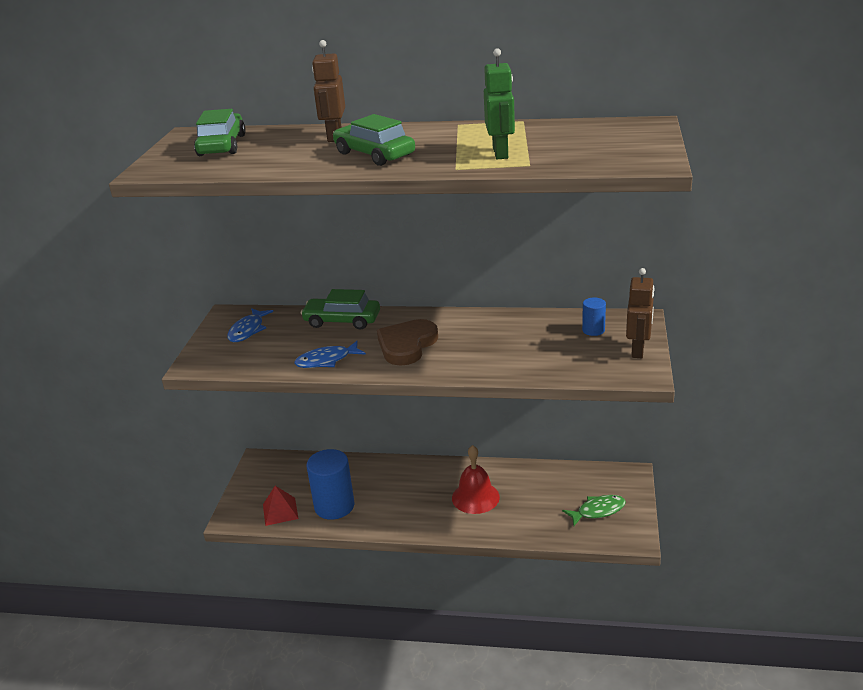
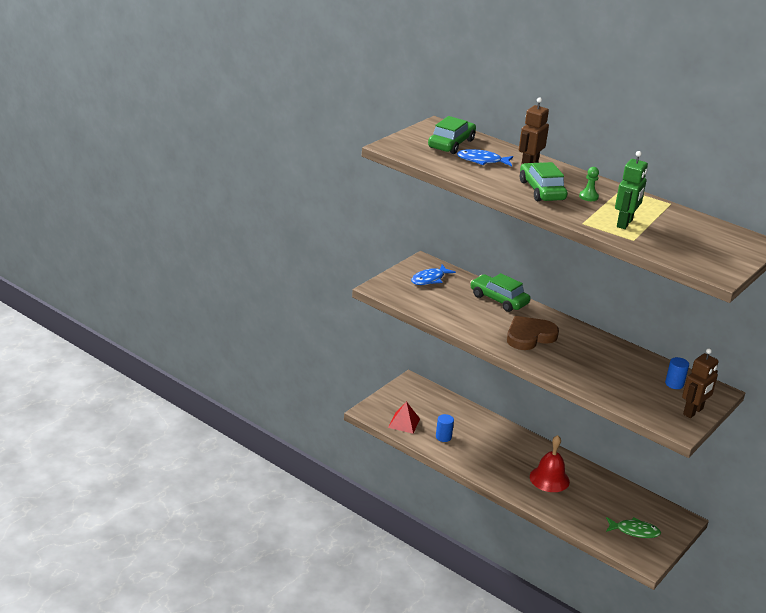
camera: 25 degrees right, 0 degrees up
(326, 360) = (466, 323): blue fish -> blue fish (482, 161)
(334, 506) = (443, 437): blue cylinder -> blue cylinder, size x0.50
(432, 143) = (588, 197): none -> green pawn

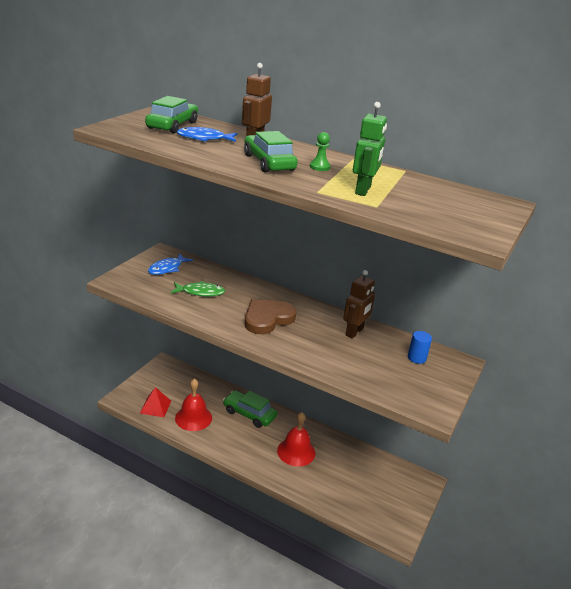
camera: 10 degrees left, 0 degrees up
(443, 437) = (193, 418): blue cylinder -> red bell
(499, 299) = (235, 284): green car -> green car (249, 414)
(634, 531) = (382, 501): green fish -> green fish (200, 292)
(693, 412) = (442, 388): brown robot -> brown robot (354, 332)

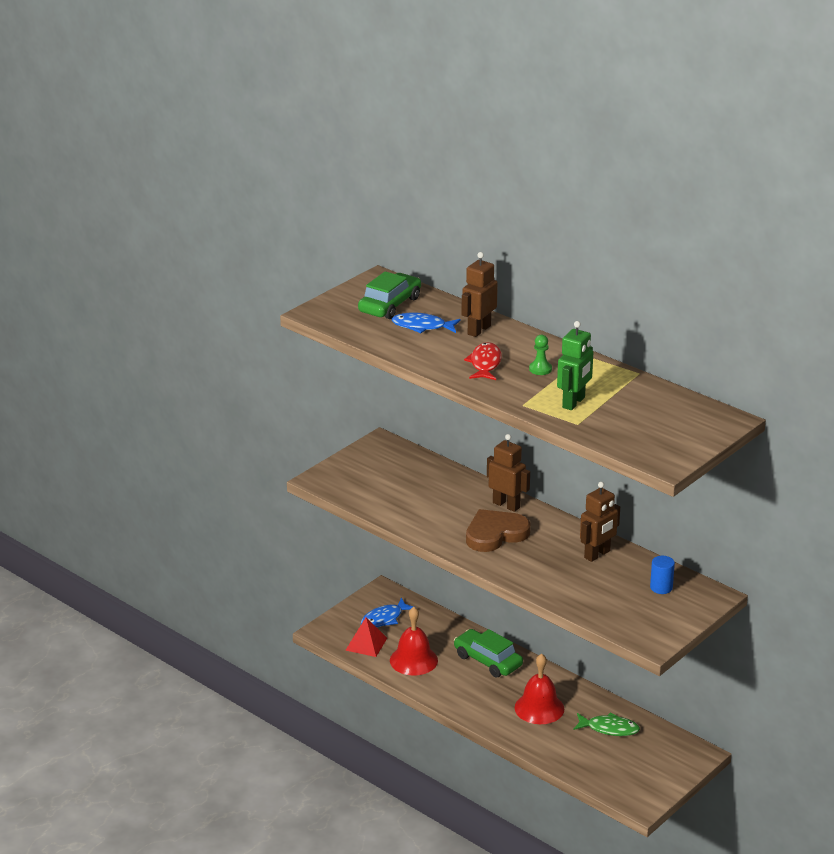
camera: 15 degrees right, 0 degrees up
(167, 268) = (384, 465): blue fish -> blue fish (384, 619)
(200, 292) = (421, 498): green fish -> green fish (609, 729)
(269, 163) = (485, 363): green car -> red fish
(270, 295) = (506, 505): none -> brown robot

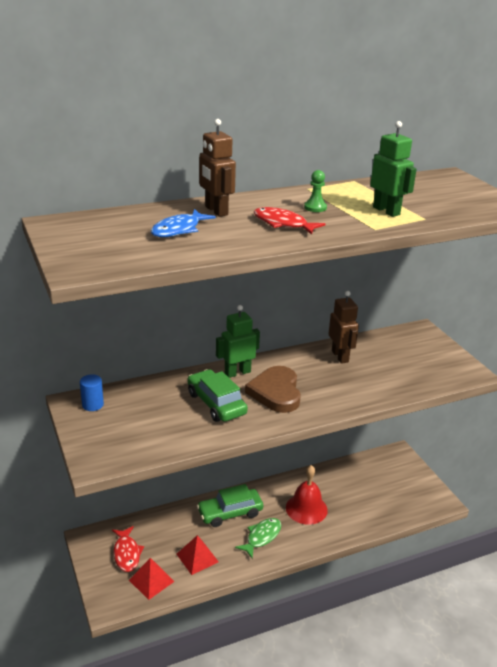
camera: 65 degrees left, 0 degrees up
(384, 619) = (126, 553): blue fish -> red fish
(390, 305) = (114, 232): green car -> green car (216, 403)
(413, 660) = (197, 558): red bell -> red pyramid
(506, 505) = (237, 372): brown robot -> green robot
(609, 729) = (351, 483): green fish -> green fish (262, 537)
(661, 587) = (401, 346): blue cylinder -> blue cylinder (93, 405)

